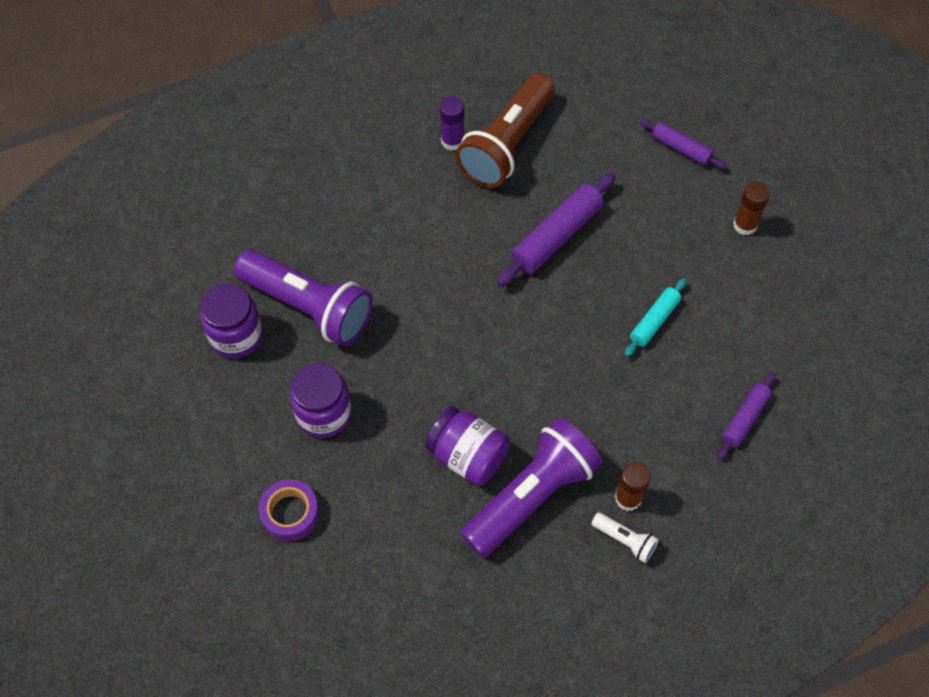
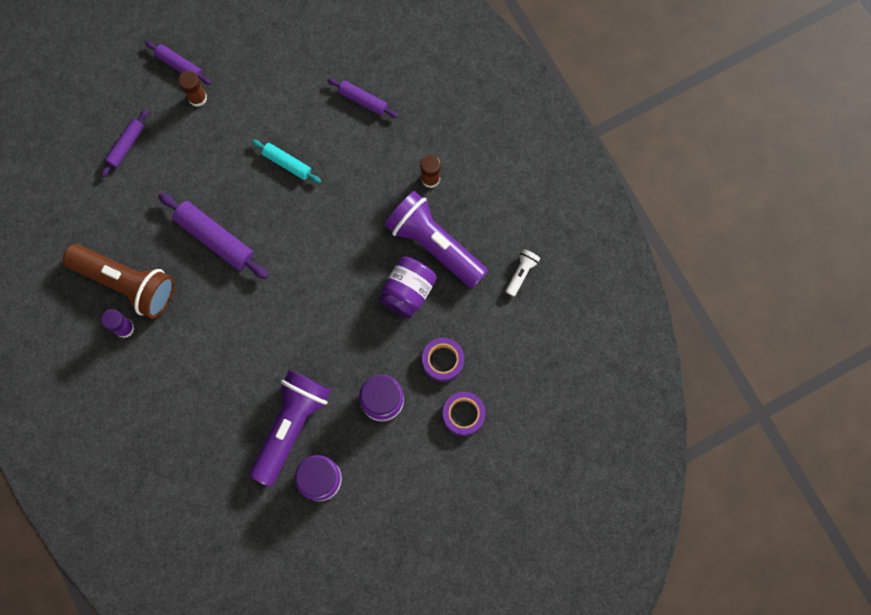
camera: 95 degrees left, 15 degrees up
(367, 493) = (443, 360): none -> purple tape
(625, 540) = (461, 180): white flashlight -> white flashlight (521, 273)
(788, 207) = (179, 65): none -> purple rolling pin

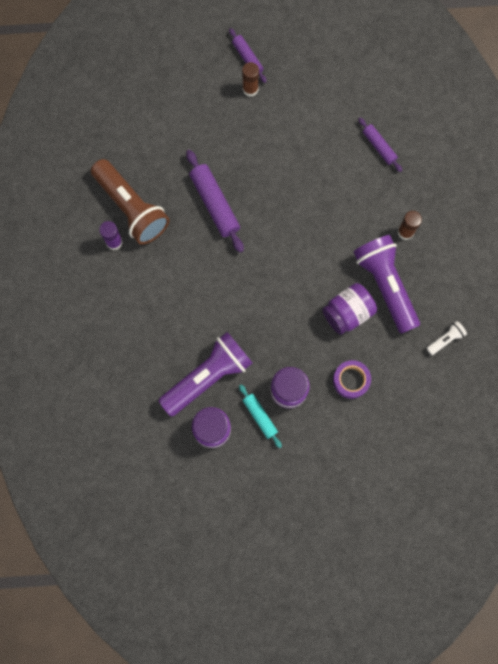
camera: 25 degrees right, 0 degrees up
(126, 145) = (179, 102): purple rolling pin -> none
(287, 163) = (297, 170): turquoise rolling pin -> turquoise rolling pin (260, 416)
(463, 414) = (348, 430): purple tape -> none

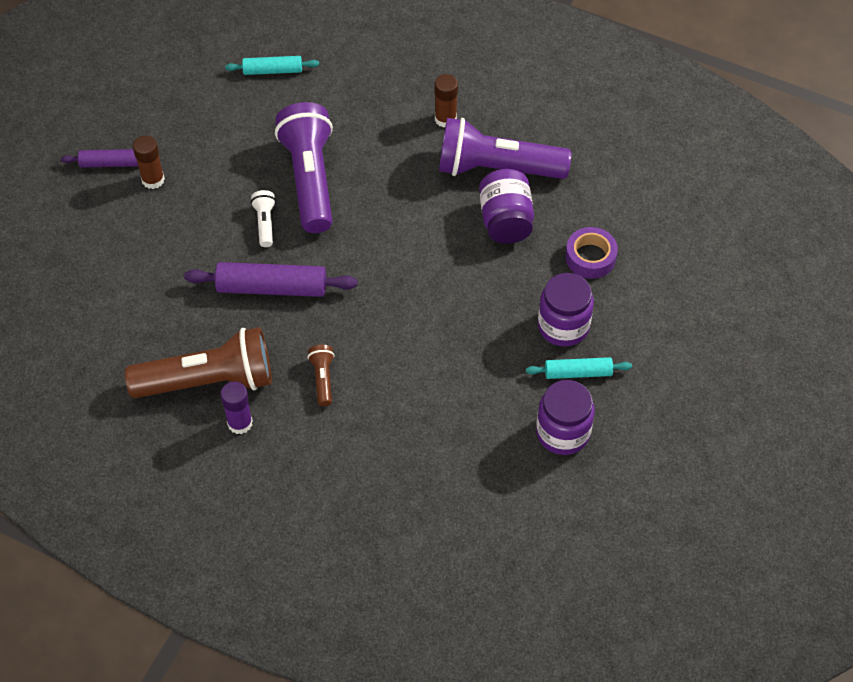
camera: 60 degrees left, 20 degrees down
(169, 270) = (323, 378): none -> brown flashlight
(208, 376) = (491, 403): purple flashlight -> purple flashlight (310, 179)
(377, 105) = (272, 70): none -> turquoise rolling pin
(379, 147) = (324, 93): purple rolling pin -> none
(445, 339) = (599, 145): white flashlight -> white flashlight (265, 223)

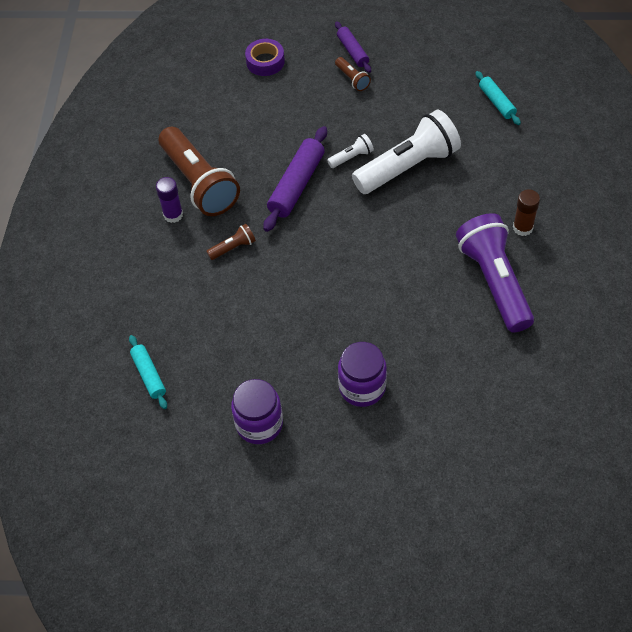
camera: 70 degrees right, 0 degrees up
(153, 180) = (352, 79): brown glue stick -> brown flashlight
(272, 287) = (297, 185): purple rolling pin -> purple rolling pin turned 45 degrees clockwise
(310, 179) = (408, 166): purple flashlight -> white flashlight
(505, 221) = (444, 308): purple jar -> none
(578, 372) = (322, 414): turquoise rolling pin -> turquoise rolling pin (149, 375)
(590, 257) = (442, 382): purple tape -> purple tape (265, 62)

